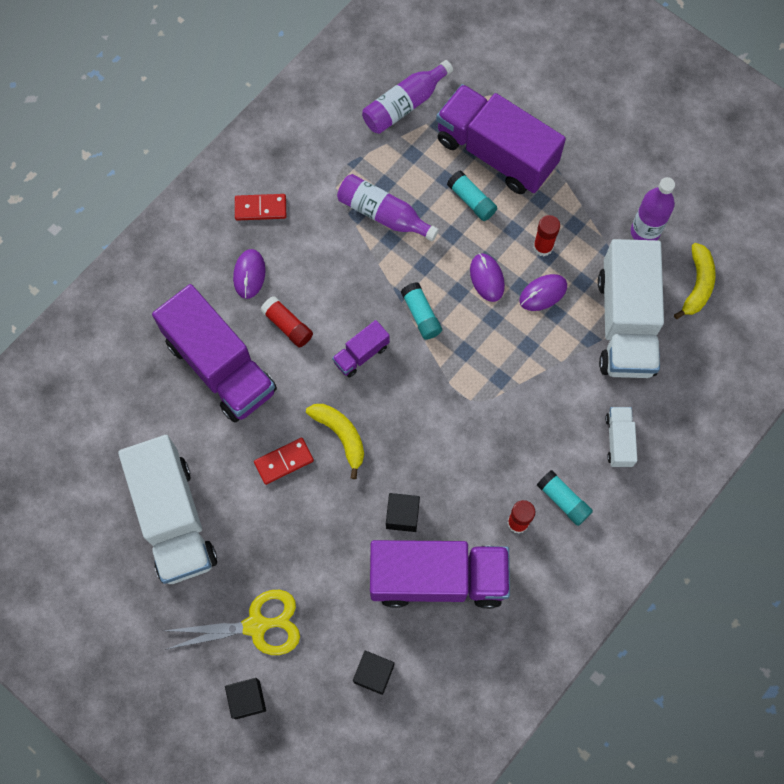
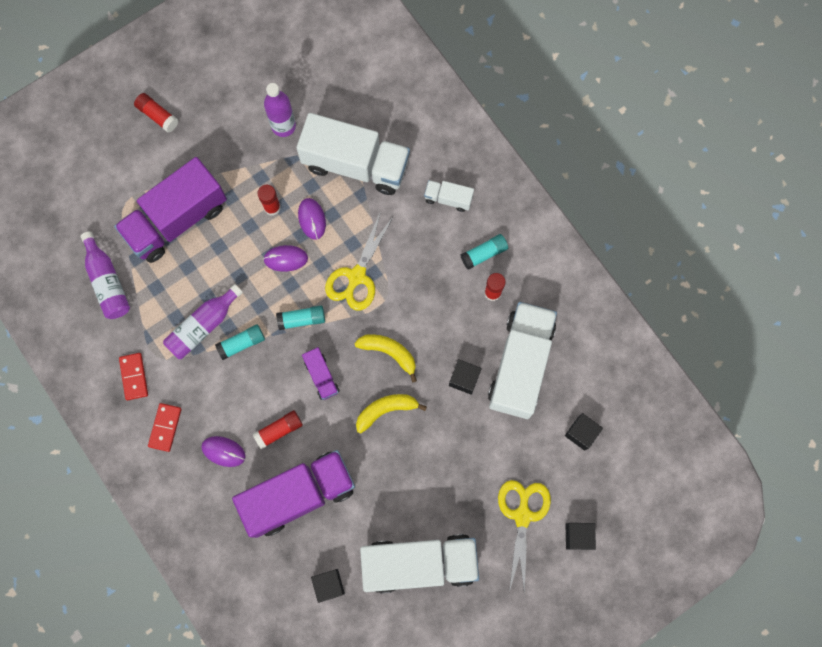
camera: 75 degrees left, 5 degrees up
(128, 425) = (329, 585): none -> black cube
(284, 462) = (395, 461): red domino -> red domino (134, 376)
(438, 578) = (520, 365): purple truck -> white truck
(471, 200) = (213, 251): turquoise glue stick -> turquoise glue stick (241, 343)
(490, 361) = (357, 276): none -> yellow scissors
(610, 98) = (158, 115): none -> red glue stick
(697, 285) = (340, 101): yellow banana -> yellow banana (389, 353)

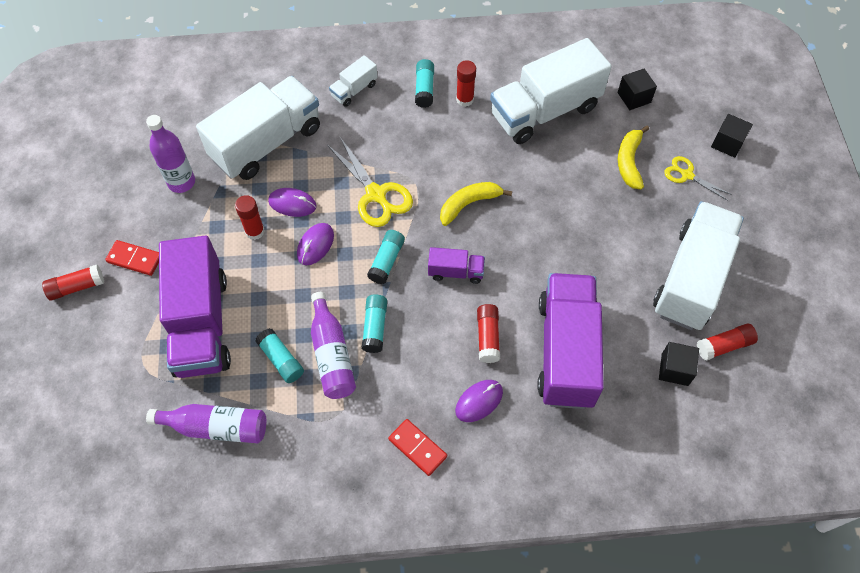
camera: 60 degrees left, 15 degrees down
(134, 376) = (341, 452): red domino -> red domino (135, 259)
(180, 293) = (281, 360): none -> turquoise glue stick
(371, 615) = (724, 346): none -> red glue stick
(386, 410) = (524, 234): yellow banana -> yellow banana (629, 162)
(464, 379) = (531, 158): black cube -> none
(520, 365) = (545, 111): white truck -> white truck turned 75 degrees counterclockwise
(522, 516) = (687, 175): yellow scissors -> yellow scissors, size x0.60

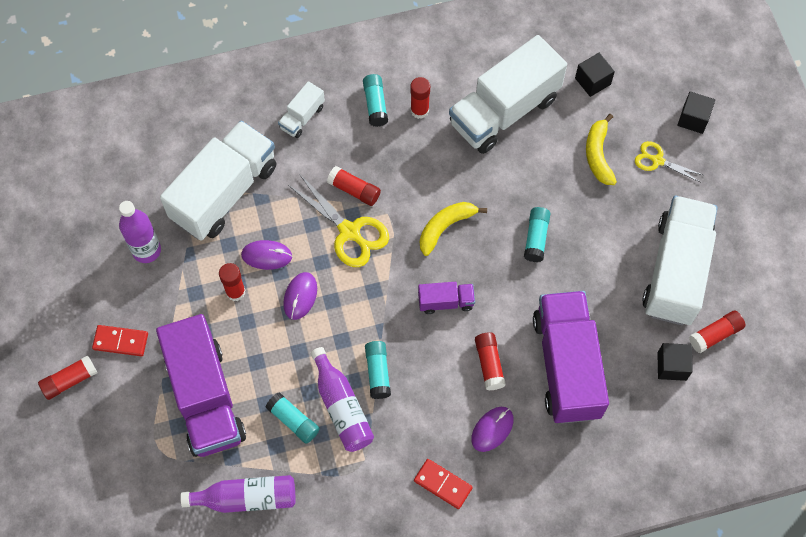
camera: 10 degrees left, 5 degrees up
(386, 261) = (375, 302): turquoise glue stick -> turquoise glue stick (536, 238)
(388, 159) = (354, 190): none -> red glue stick

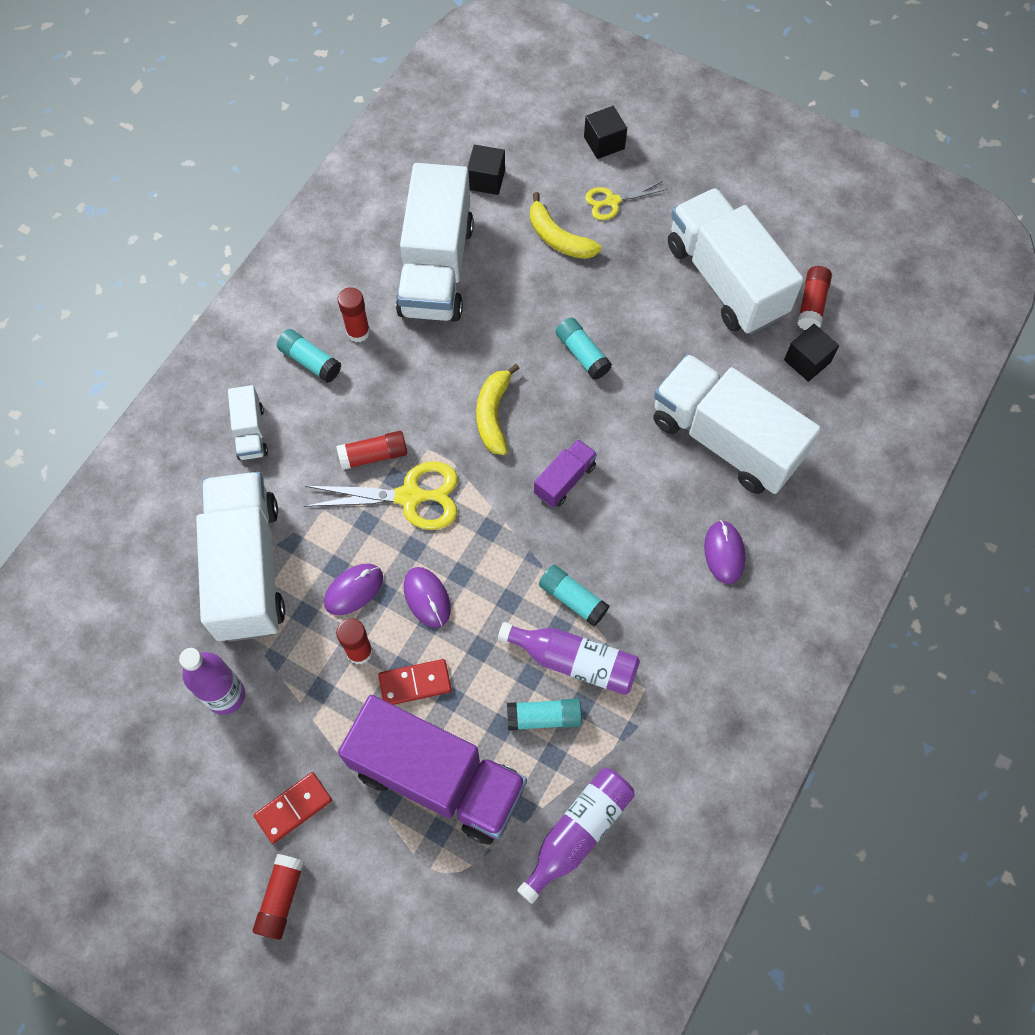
camera: 45 degrees left, 0 degrees up
(443, 484) = (735, 642): red domino -> red domino (415, 683)
(489, 364) = (660, 499): red glue stick -> none
(566, 366) = (725, 440): purple truck -> white truck

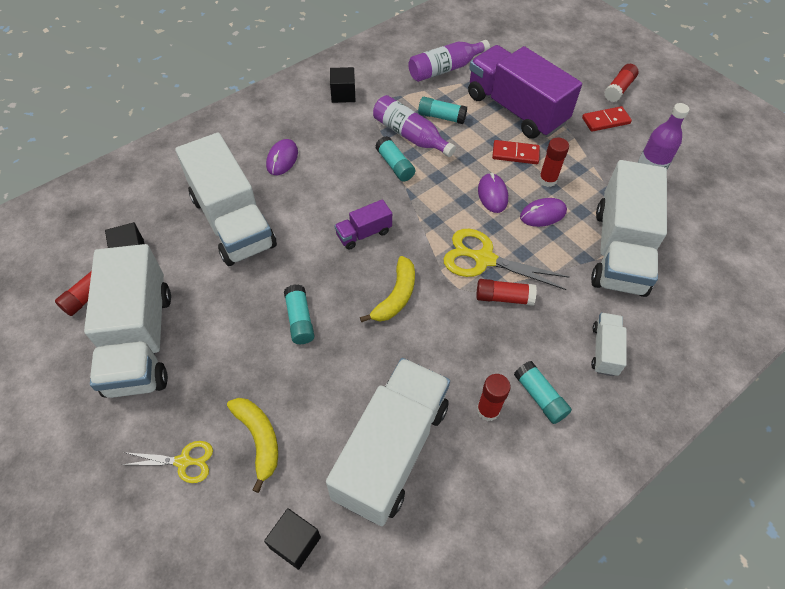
camera: 160 degrees left, 10 degrees down
(604, 143) = (145, 542): black cube -> black cube (343, 94)

